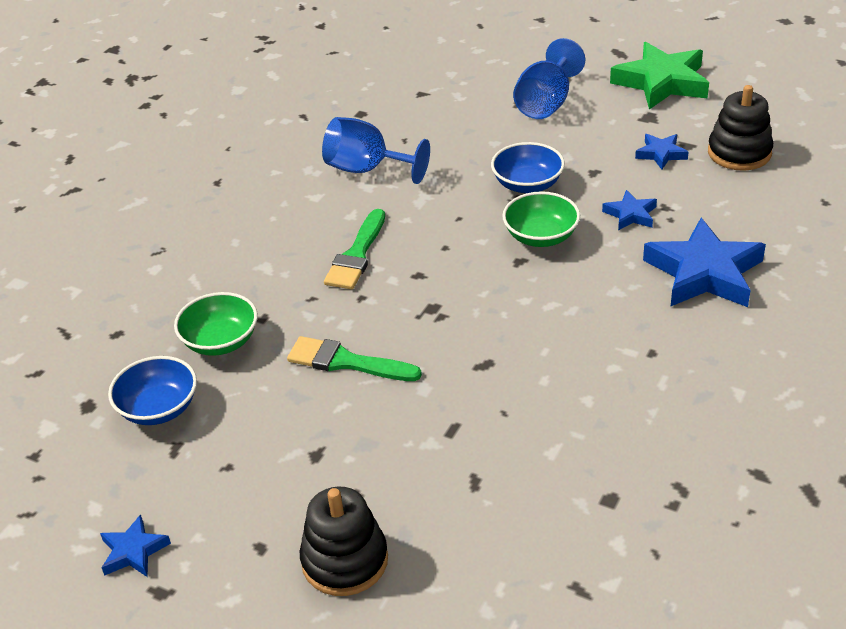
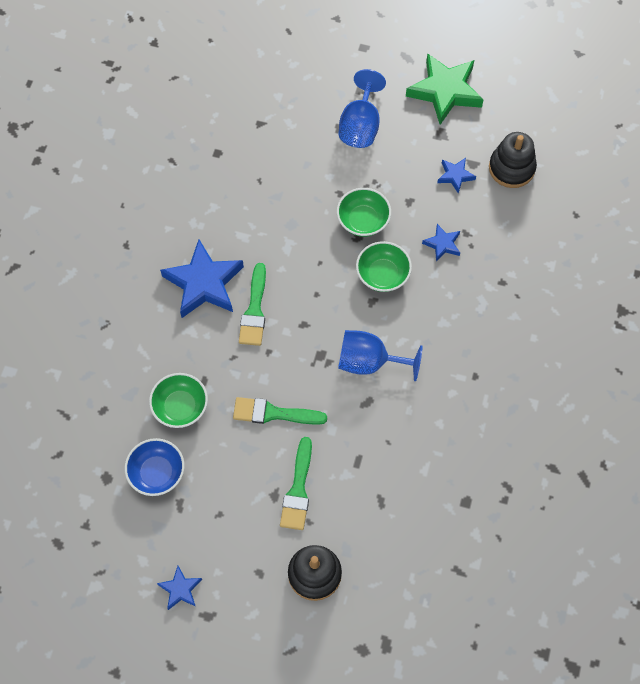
camera: 15 degrees left, 25 degrees up
(353, 451) = (298, 489): none -> green brush
(367, 169) = (239, 217): blue goblet -> blue goblet (369, 362)
(527, 184) = (363, 221): blue bowl -> green bowl
(704, 273) = (500, 297): blue star -> blue star (204, 283)

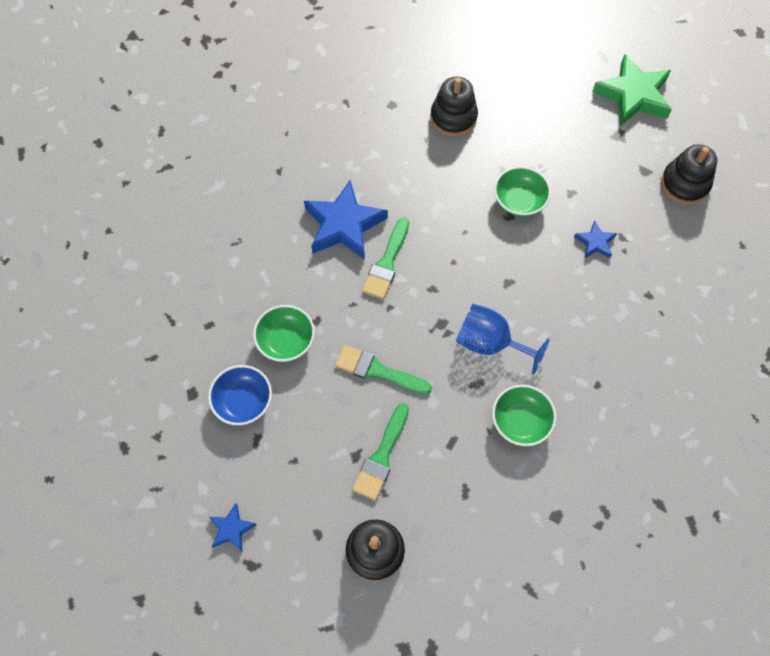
camera: 15 degrees right, 0 degrees up
(280, 152) = (453, 117): none -> black stacking toy
(360, 126) = (539, 110): blue goblet -> none
(382, 275) = (526, 258): green bowl -> green bowl (520, 421)
(455, 176) = (624, 178): blue star -> none

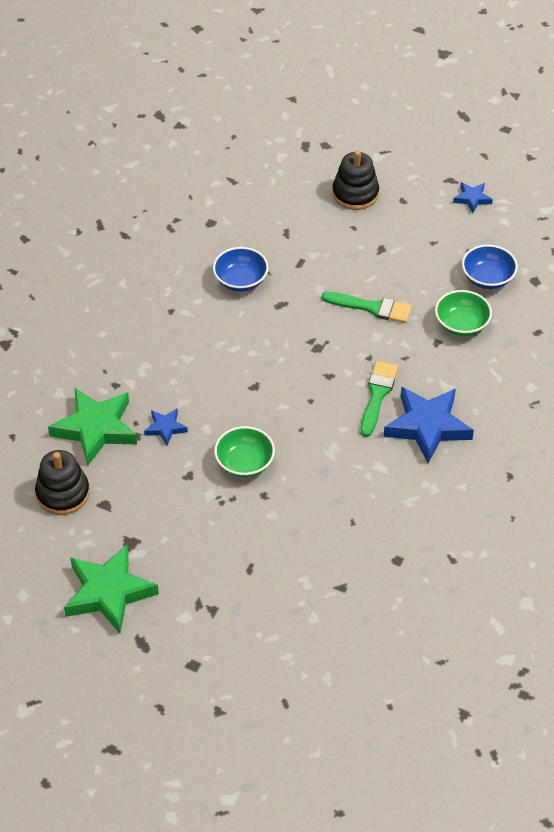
camera: 175 degrees right, 15 degrees down
(382, 456) = (359, 250): green brush -> none
(453, 117) = (323, 549): black stacking toy -> none
(490, 343) = (270, 335): blue goblet -> none
(520, 421) = (241, 280): green bowl -> blue bowl
(662, 247) = (95, 429): none -> green star

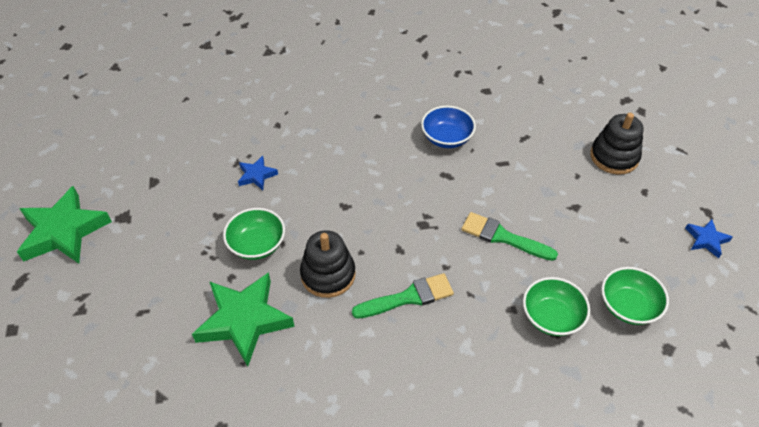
camera: 55 degrees right, 0 degrees up
(63, 493) = (149, 152): black stacking toy -> black stacking toy (328, 275)
(95, 429) = (225, 137): green star -> green star (244, 320)
(371, 308) = (503, 237): green brush -> green brush turned 135 degrees clockwise
(427, 427) = (404, 360): blue star -> none
(487, 278) = (628, 306): blue bowl -> green bowl

